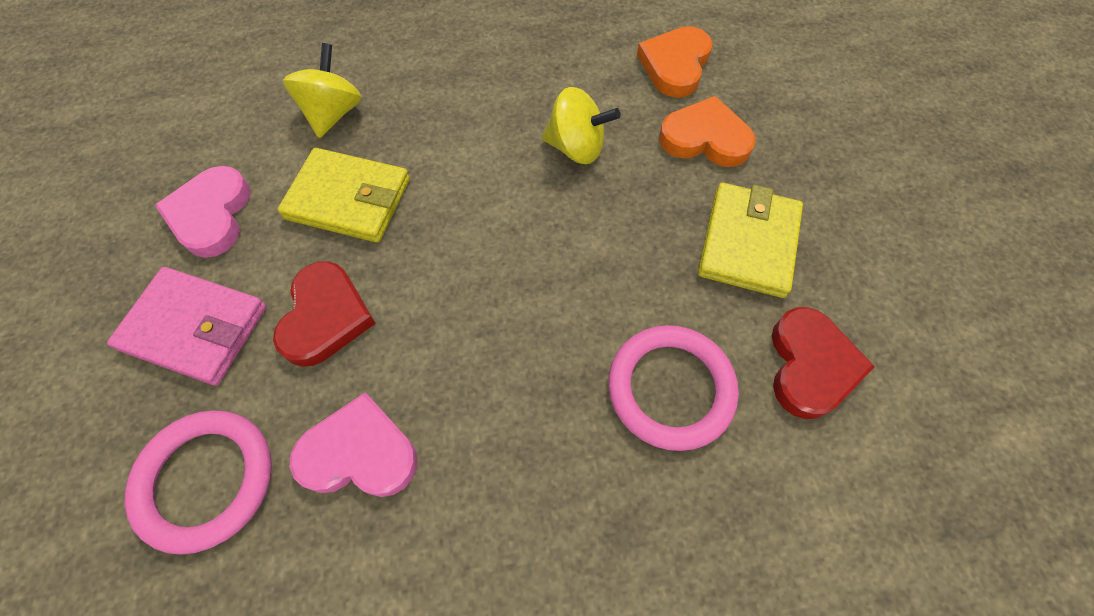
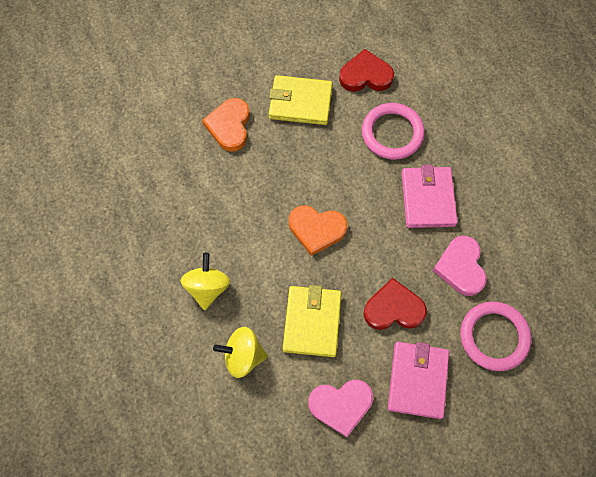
camera: 100 degrees left, 5 degrees up
(515, 424) = (427, 199): none -> pink wallet
(576, 147) = (248, 196): yellow spinning top -> yellow spinning top (207, 287)
(675, 65) = (169, 146): orange heart -> orange heart (316, 229)

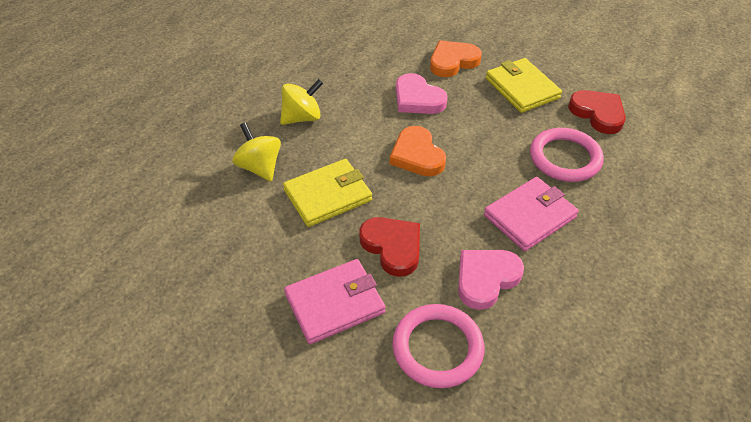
camera: 55 degrees right, 20 degrees down
(341, 405) = (263, 255): pink heart -> pink heart (418, 99)

